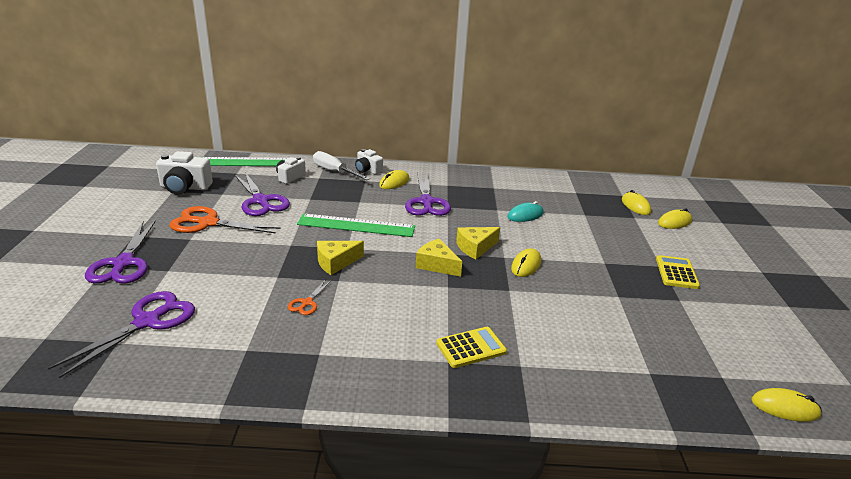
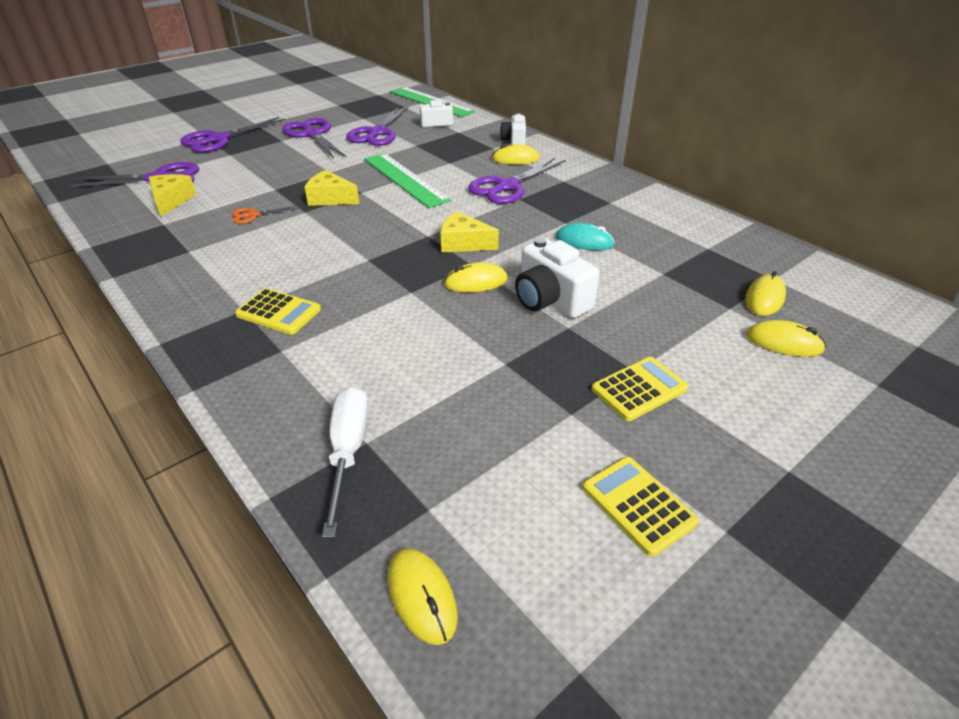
camera: 50 degrees right, 10 degrees up
(185, 187) = (349, 105): white camera -> white camera (550, 300)
(208, 223) = (312, 134): orange scissors -> purple scissors
(334, 172) = (482, 131): white screwdriver -> white screwdriver (348, 451)
(436, 265) = (398, 239): yellow cheese -> yellow cheese (171, 201)
(759, 317) = (638, 505): none -> yellow calculator

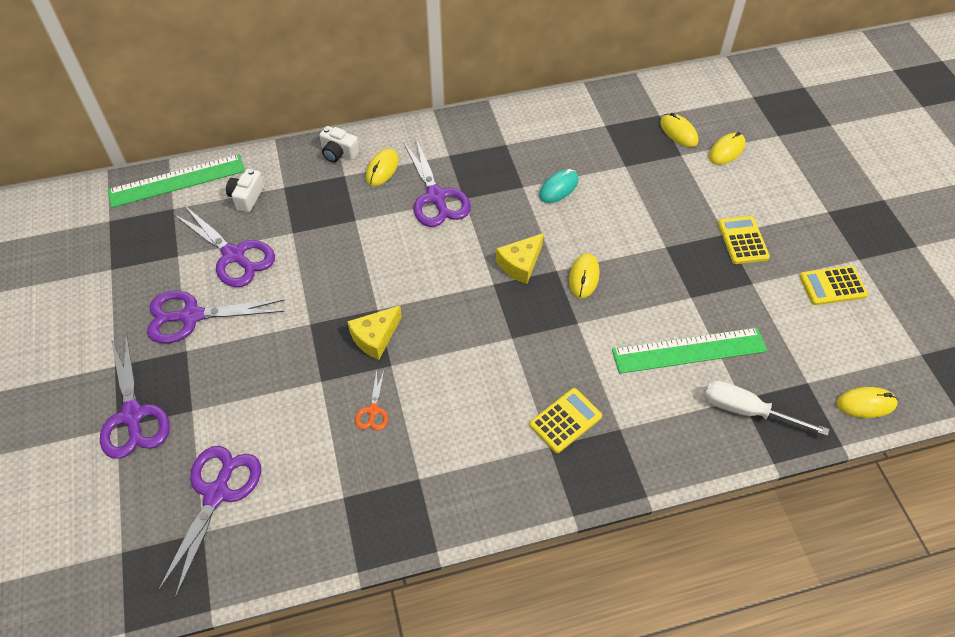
camera: 65 degrees left, 15 degrees up
(171, 201) = (288, 485): yellow cheese -> none
(405, 179) = (370, 266): green ruler -> green ruler (689, 350)
(550, 300) = (629, 242): white camera -> none

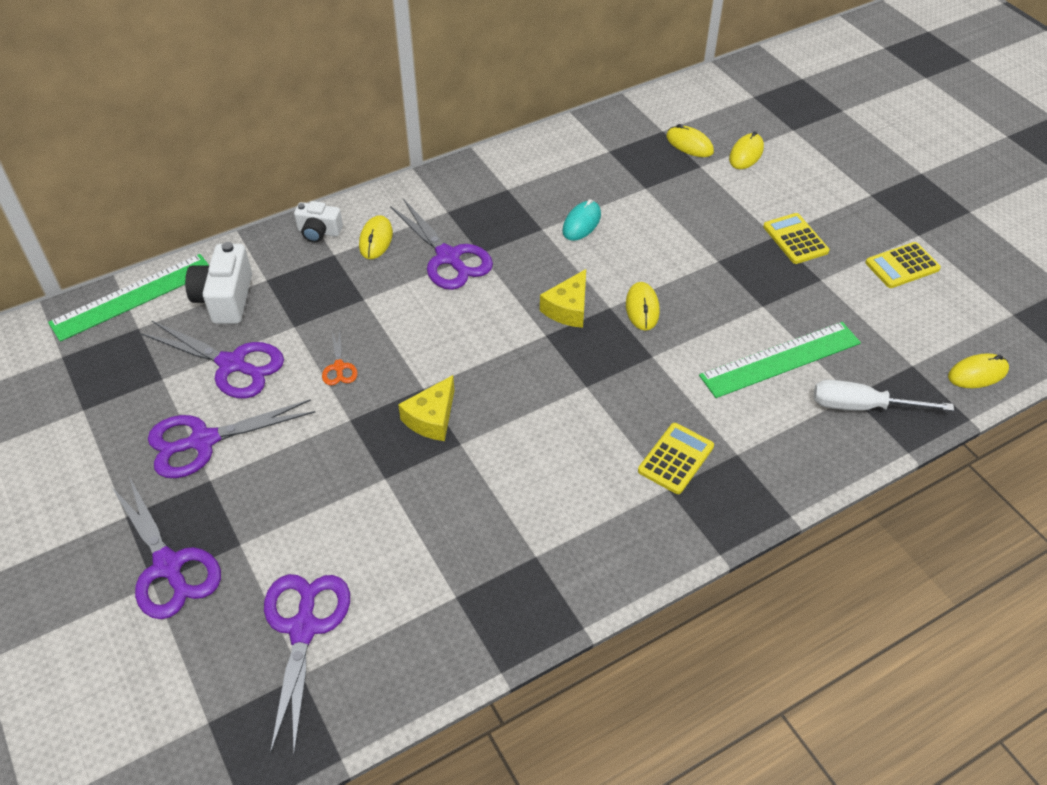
camera: 15 degrees left, 5 degrees down
(247, 197) = (225, 299): white camera -> white camera, size x1.59
(373, 411) = (457, 496): orange scissors -> orange scissors (339, 367)

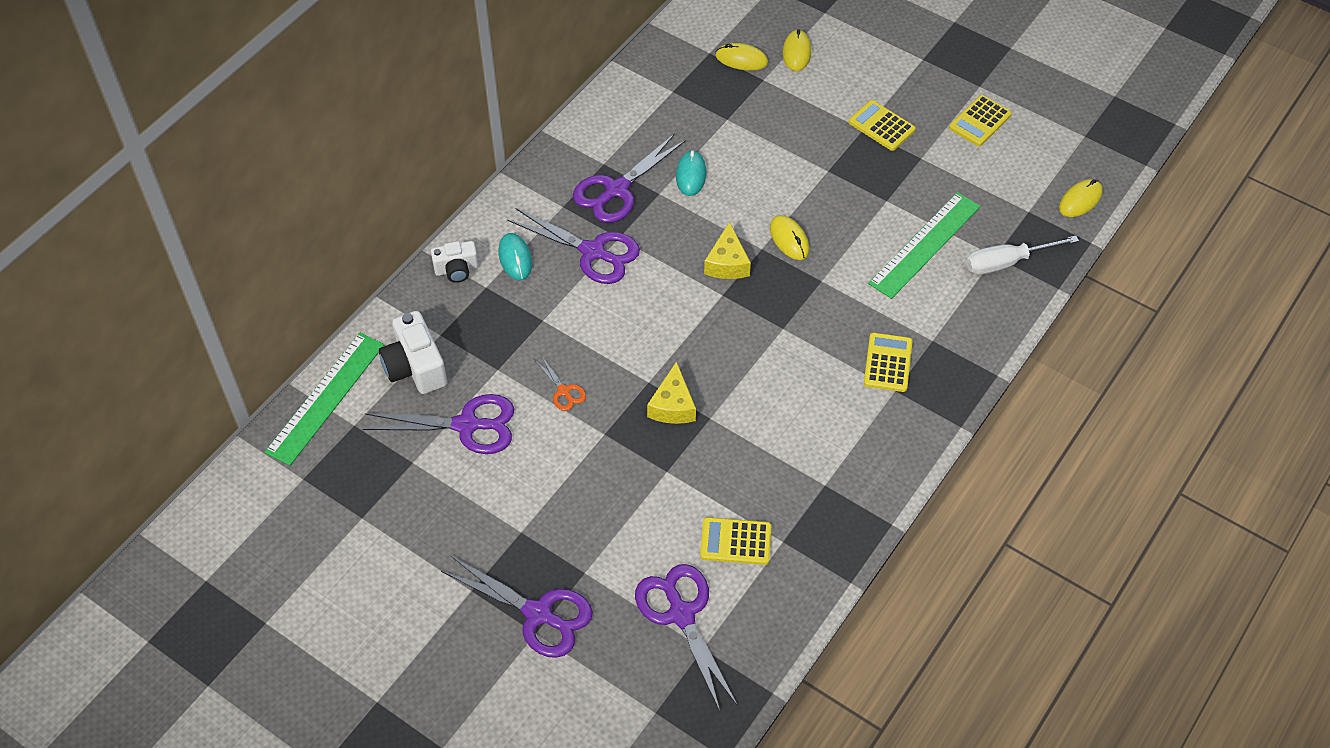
camera: 25 degrees left, 5 degrees up
(203, 441) = (491, 501): purple scissors -> purple scissors (617, 190)
(376, 239) = (515, 258): yellow mouse -> turquoise mouse
(407, 576) = (735, 541): none -> yellow calculator

